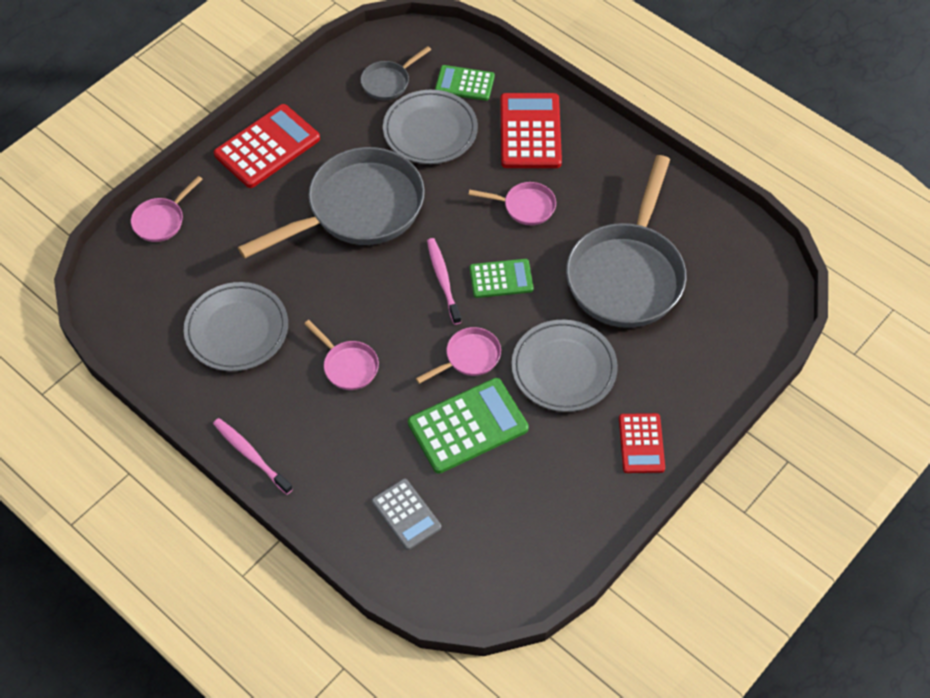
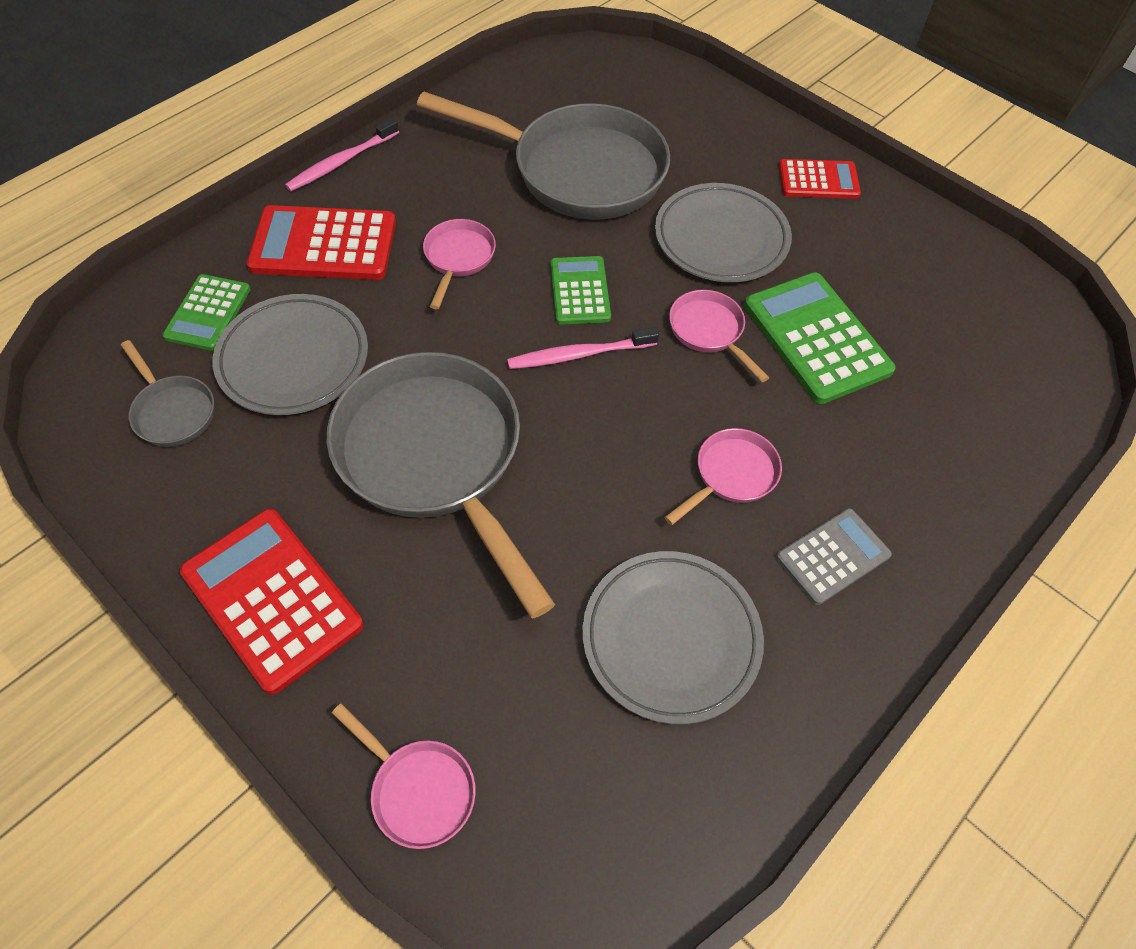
camera: 90 degrees left, 0 degrees up
(251, 455) = (904, 609): pink toothbrush -> pink toothbrush (341, 162)
(406, 514) = (960, 409): grey calculator -> grey calculator (832, 556)

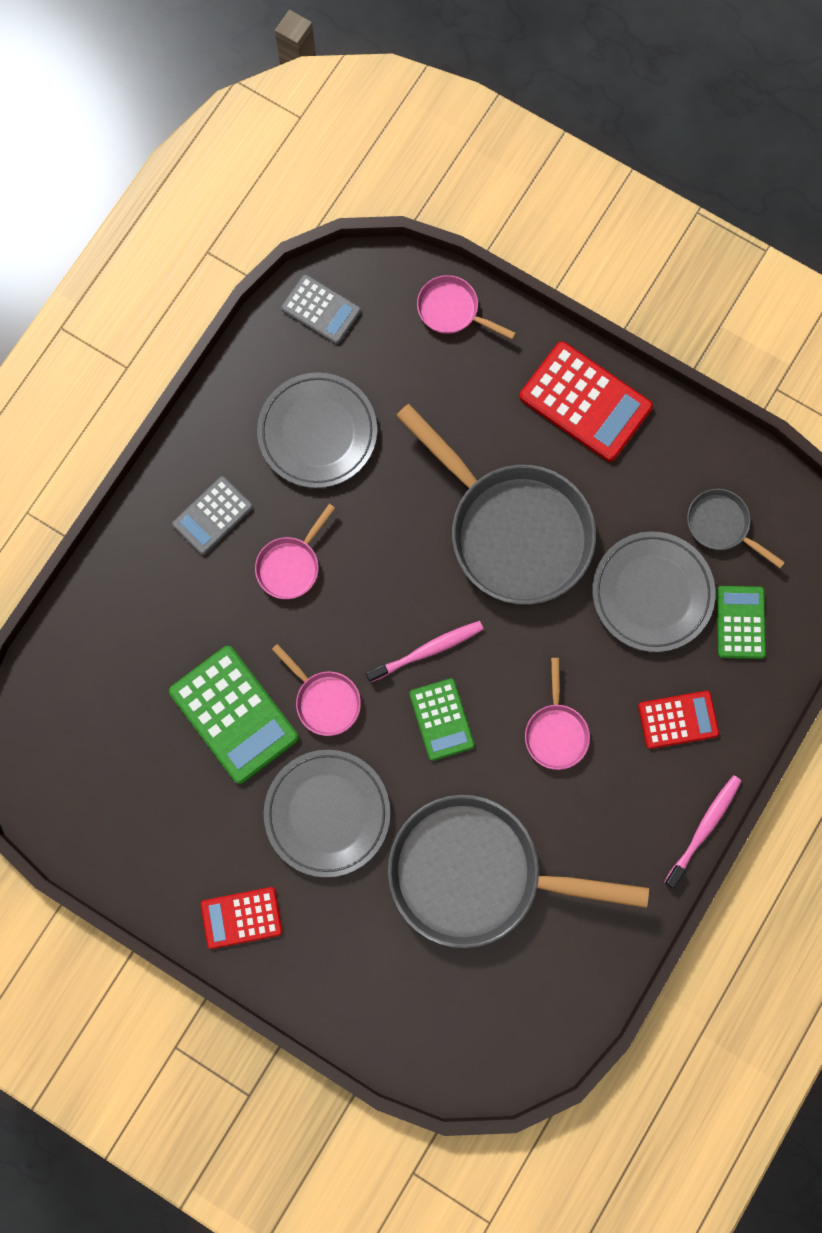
camera: 170 degrees right, 20 degrees up
(323, 244) = (678, 720): red calculator -> red calculator, size x0.61
(634, 842) = (321, 310): none -> grey calculator

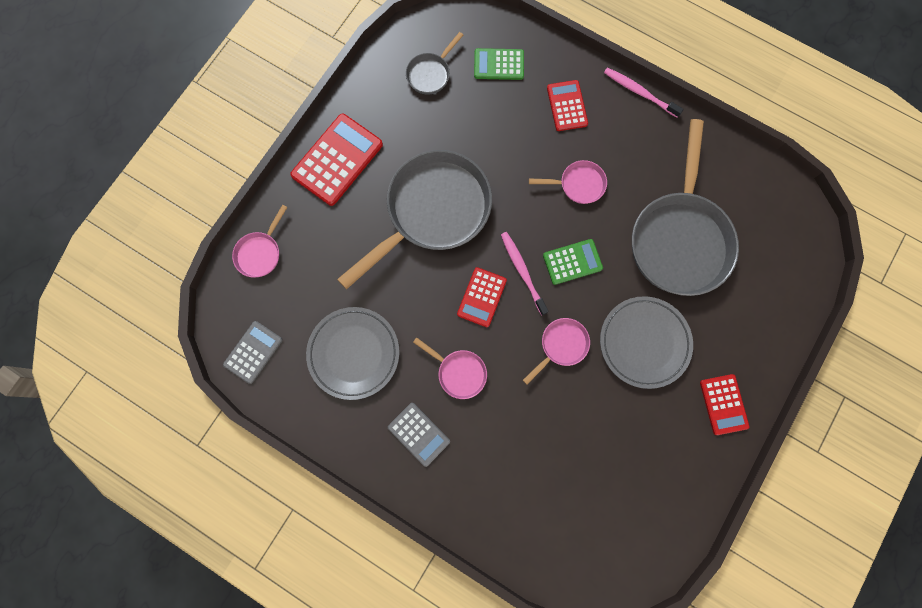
camera: 90 degrees left, 0 degrees up
(234, 714) = (574, 413): green calculator -> none
(391, 595) = (481, 297): none -> red calculator
(652, 593) = (479, 119): grey plate -> none

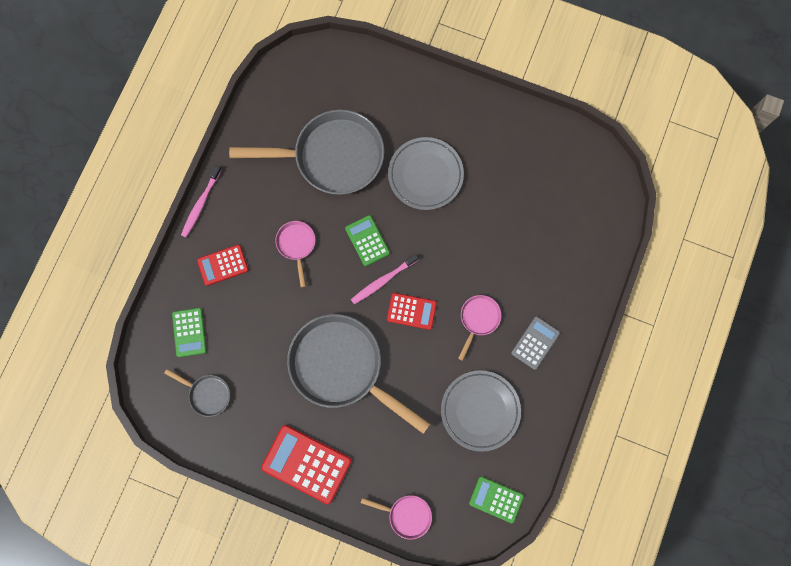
camera: 100 degrees left, 0 degrees up
(253, 352) = (496, 499): grey calculator -> green calculator
(561, 346) = (440, 240): pink pan -> none
(723, 404) = (463, 110): red calculator -> none

